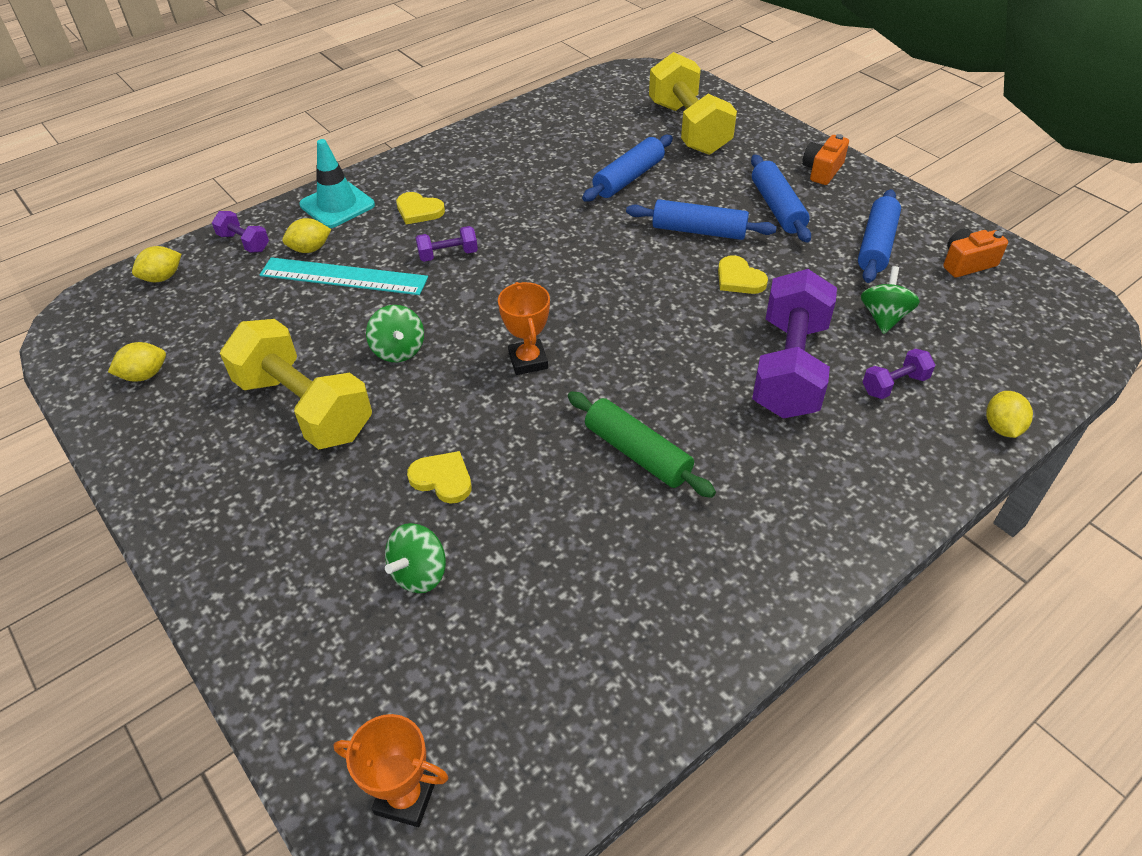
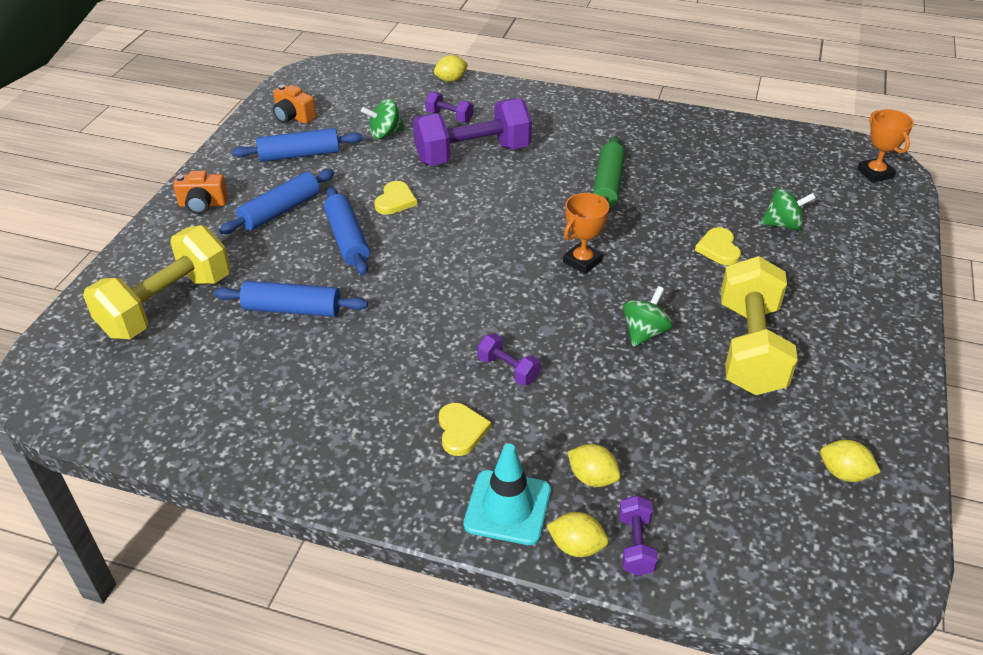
camera: 125 degrees left, 5 degrees down
(162, 277) = (748, 574): yellow lemon -> yellow lemon (576, 546)
(343, 276) = (602, 423): turquoise ruler -> none

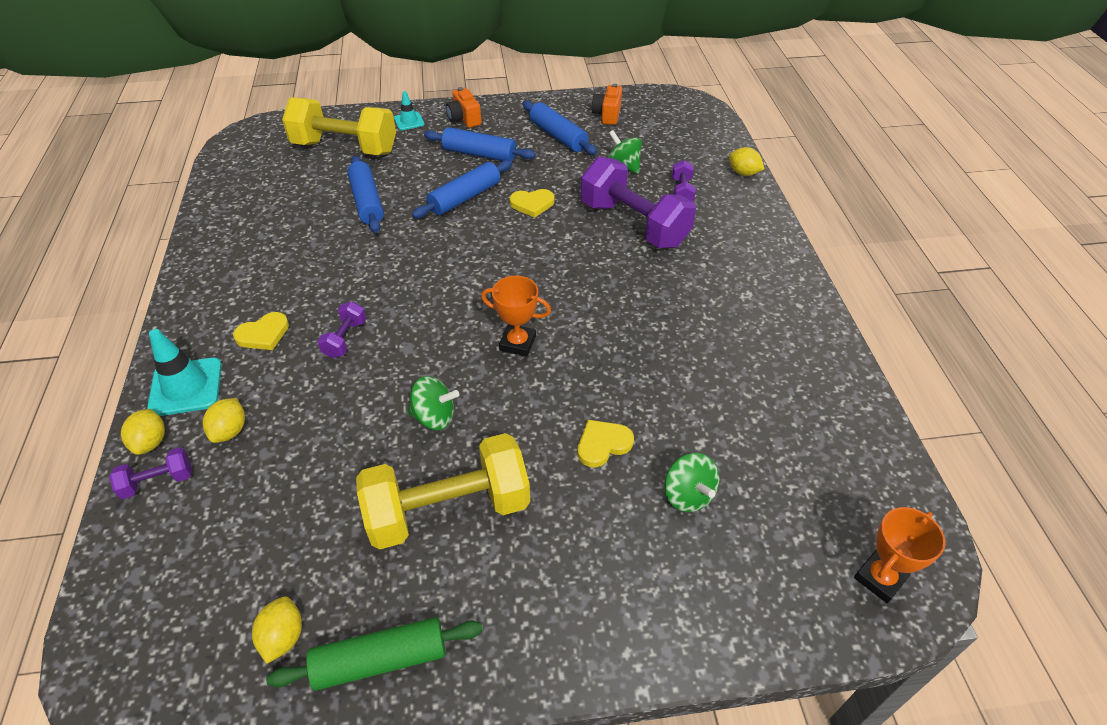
camera: 65 degrees right, 5 degrees up
(164, 244) = (409, 121): none -> turquoise traffic cone
(608, 185) = (655, 327): green rolling pin -> green rolling pin (380, 660)

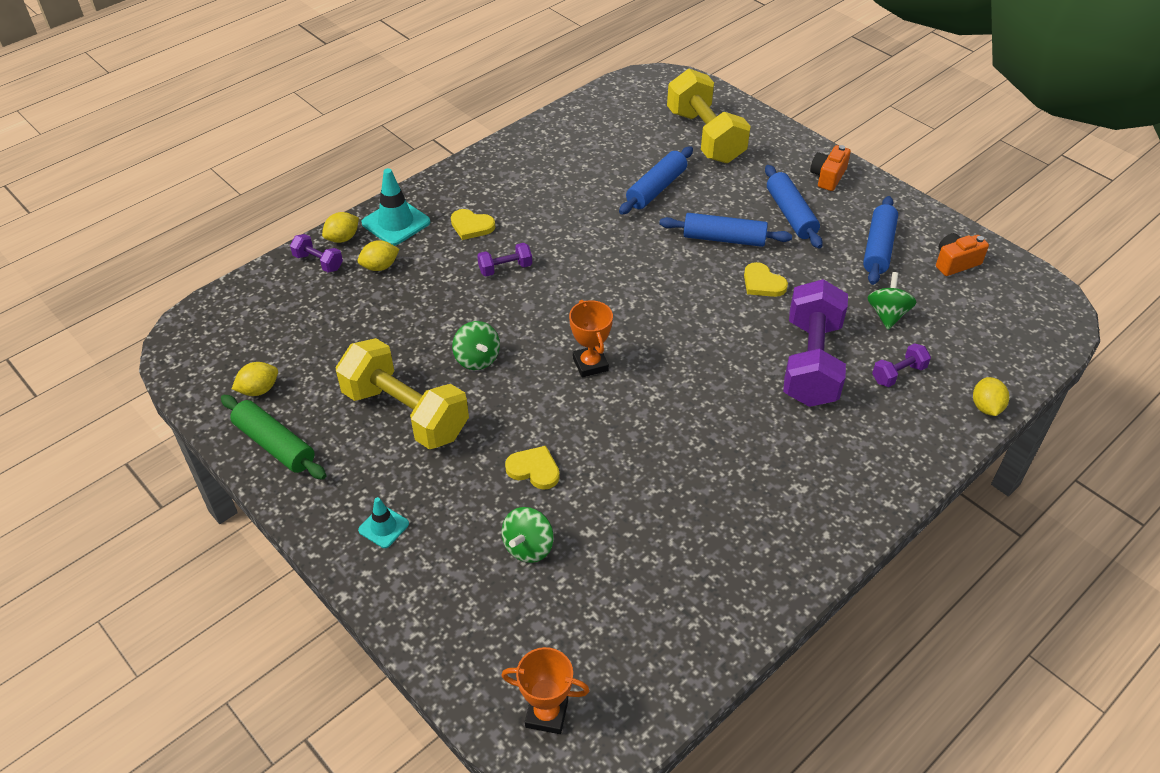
camera: 55 degrees right, 0 degrees up
(409, 121) = (782, 148): turquoise traffic cone -> turquoise traffic cone (383, 527)

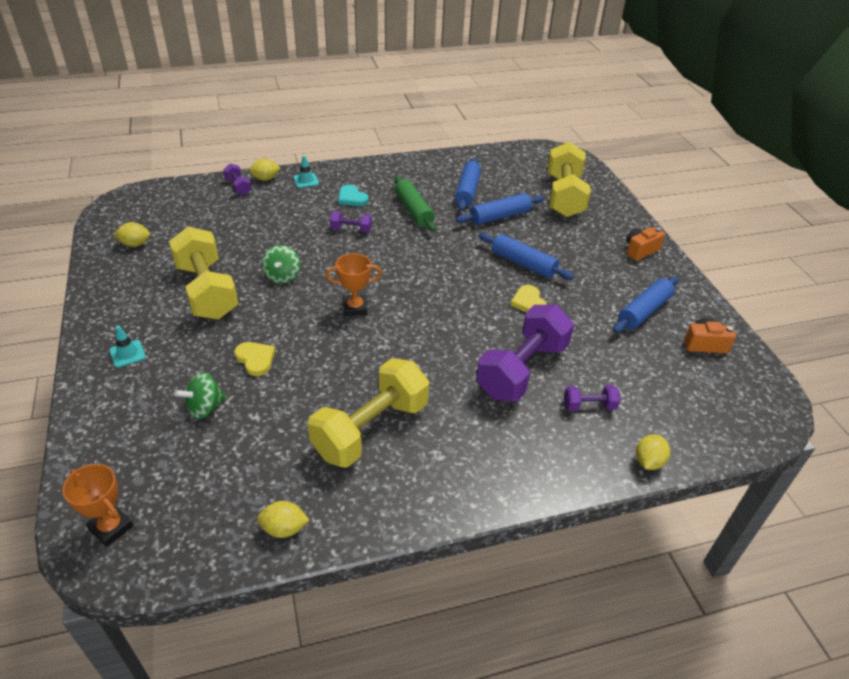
camera: 25 degrees right, 5 degrees down
(275, 445) = (113, 278): green rolling pin -> green rolling pin (414, 210)
(380, 267) = (272, 202): yellow lemon -> yellow lemon (284, 528)
(396, 223) = (306, 181): turquoise traffic cone -> turquoise traffic cone, size x0.57
(471, 226) = (352, 198): yellow heart -> turquoise heart
(590, 364) = (355, 308): orange trophy -> orange trophy turned 75 degrees clockwise
(716, 491) = (371, 429): none -> yellow dumbbell
(790, 214) = (589, 265): blue rolling pin -> blue rolling pin (467, 191)
(887, 314) = (614, 360): green spinning top -> none

